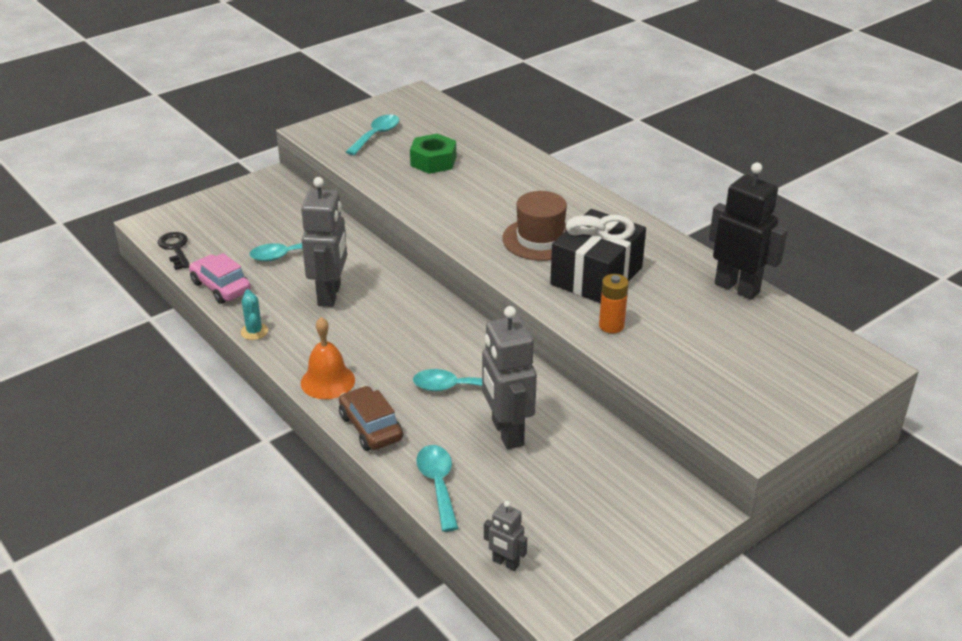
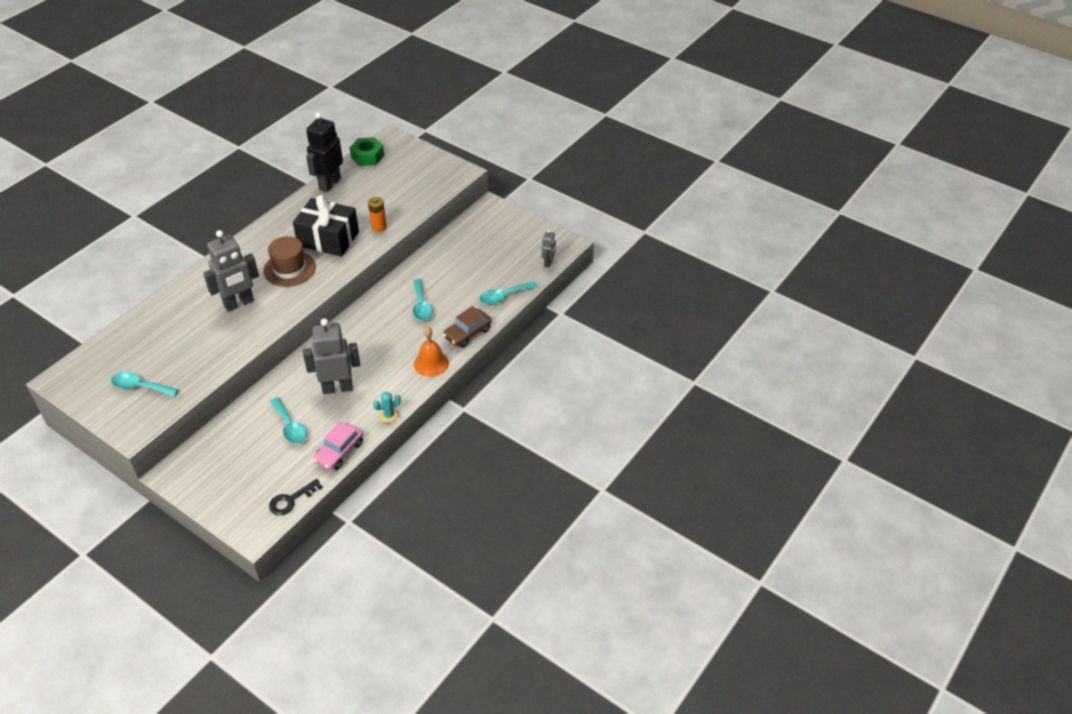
camera: 105 degrees left, 10 degrees up
(433, 161) = (184, 342): green nut -> green nut (367, 156)
(506, 433) = (455, 278): grey robot -> grey robot (239, 303)

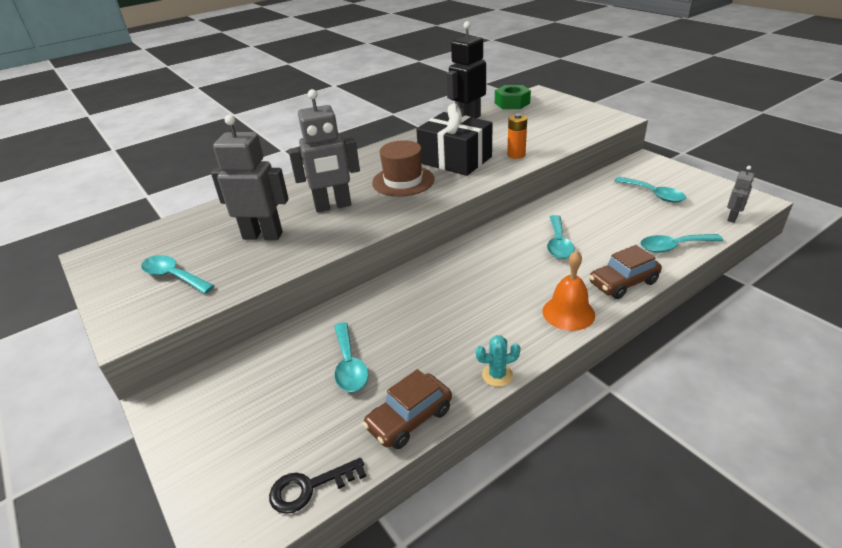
camera: 20 degrees right, 10 degrees down
(337, 388) = (429, 324): grey robot -> grey robot (263, 235)
(339, 452) = (409, 419): pink car -> brown car
(493, 245) = (654, 194): none -> turquoise spoon

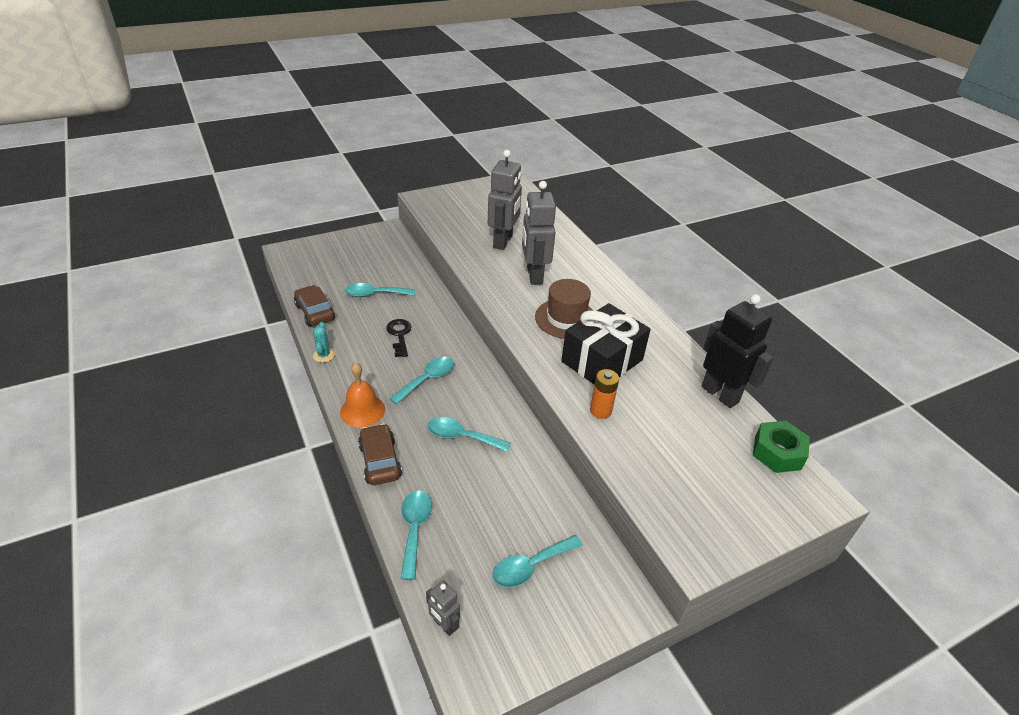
camera: 95 degrees right, 5 degrees up
(173, 276) = (469, 209): turquoise spoon -> turquoise spoon (427, 379)
(309, 487) = (295, 274): black key -> black key (399, 335)

